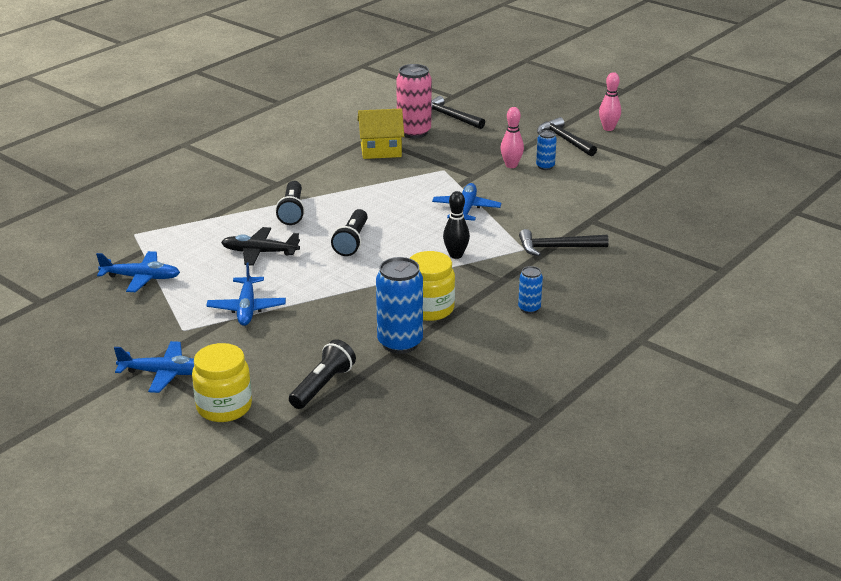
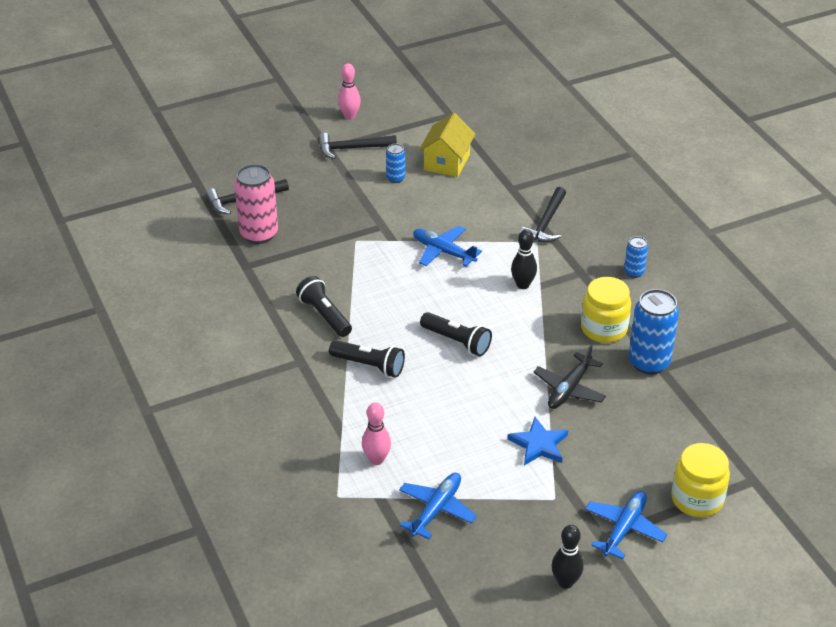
camera: 65 degrees left, 10 degrees up
(84, 356) = (565, 582): none -> black bowling pin
(247, 308) = (539, 444): blue plane -> blue star
(260, 252) = (438, 410): black plane -> black plane (569, 388)
(323, 385) = (691, 428): black flashlight -> black flashlight (324, 315)
(381, 150) = (281, 268): yellow house -> yellow house (447, 162)
(511, 165) = (378, 197): pink bowling pin -> pink bowling pin (376, 459)

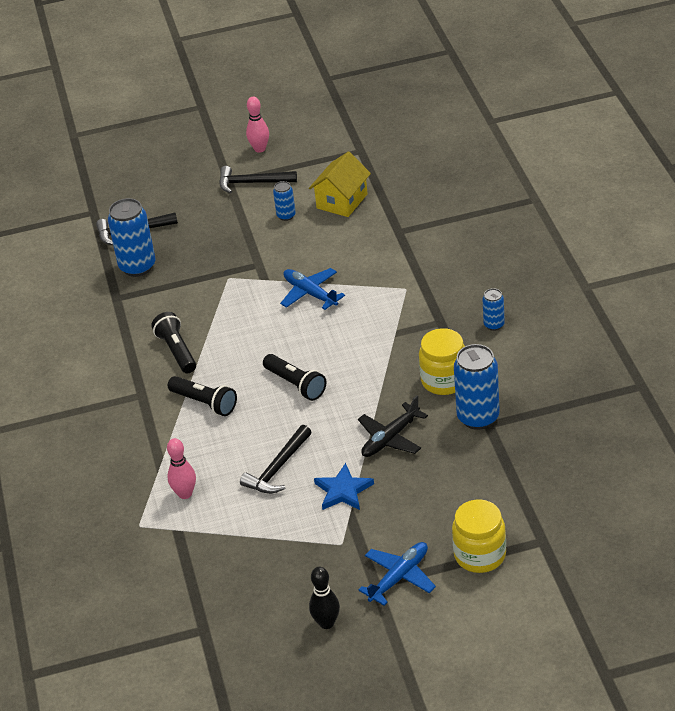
camera: 15 degrees right, 0 degrees up
(259, 234) = (137, 267): pink can -> blue can
(436, 509) = (226, 545): blue plane -> none
(523, 285) = (378, 331): black bowling pin -> none
(546, 223) = (421, 269): black hammer -> black hammer (278, 468)

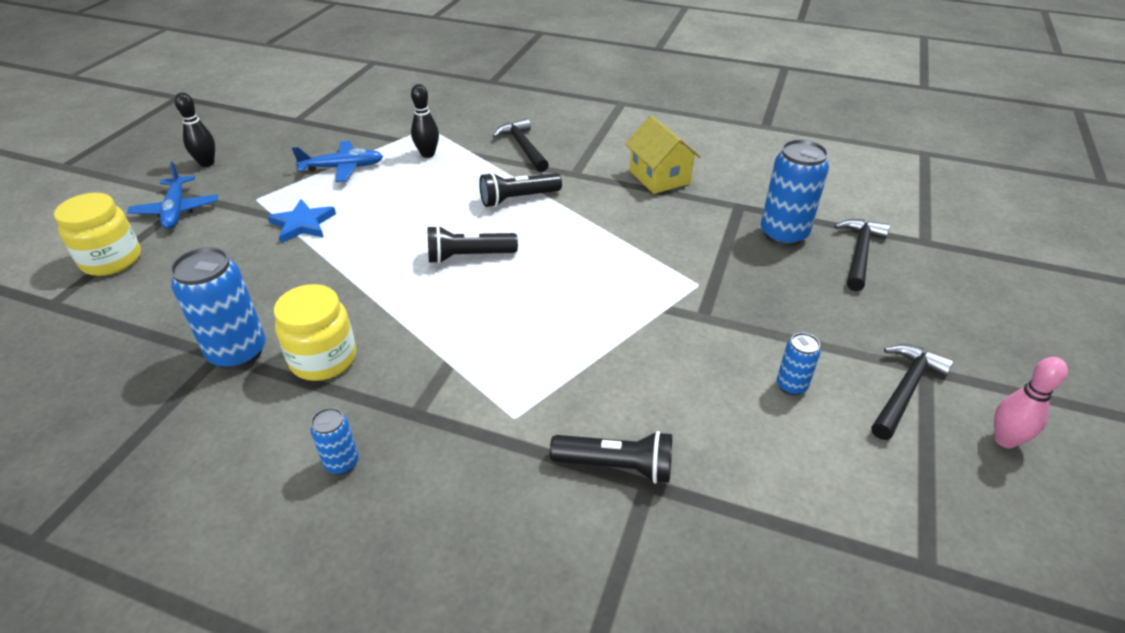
camera: 120 degrees right, 0 degrees up
(177, 351) = (612, 210): black flashlight -> black flashlight (617, 466)
(185, 494) = (428, 154): pink bowling pin -> black bowling pin
(278, 468) = (382, 203): black hammer -> black hammer (523, 147)
(310, 293) = (601, 331): blue plane -> blue plane (342, 168)
(342, 201) = (782, 461): yellow house -> yellow house (659, 177)
(390, 438) = (312, 279): black plane -> none

